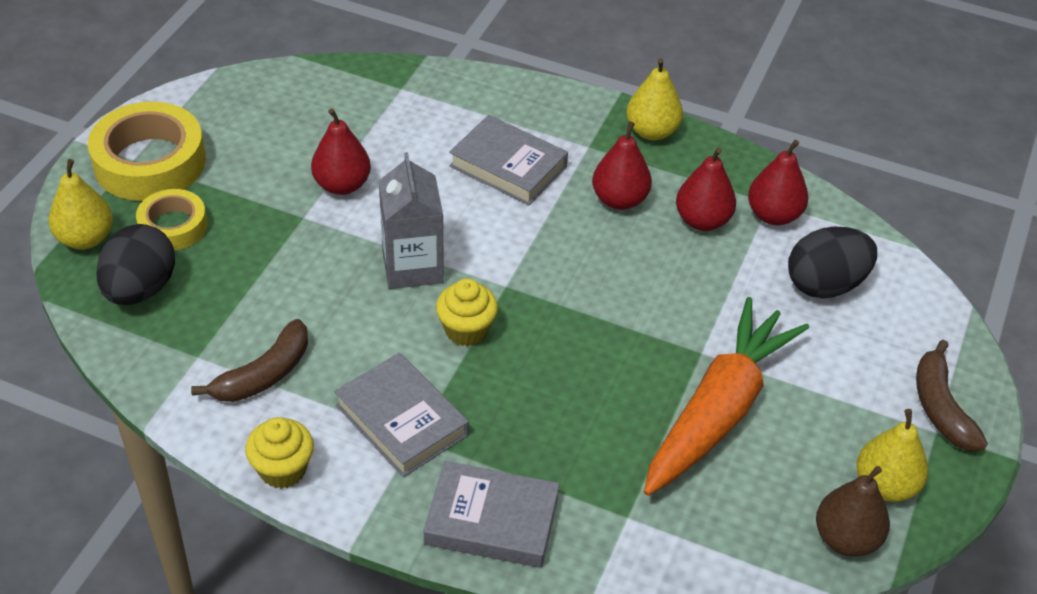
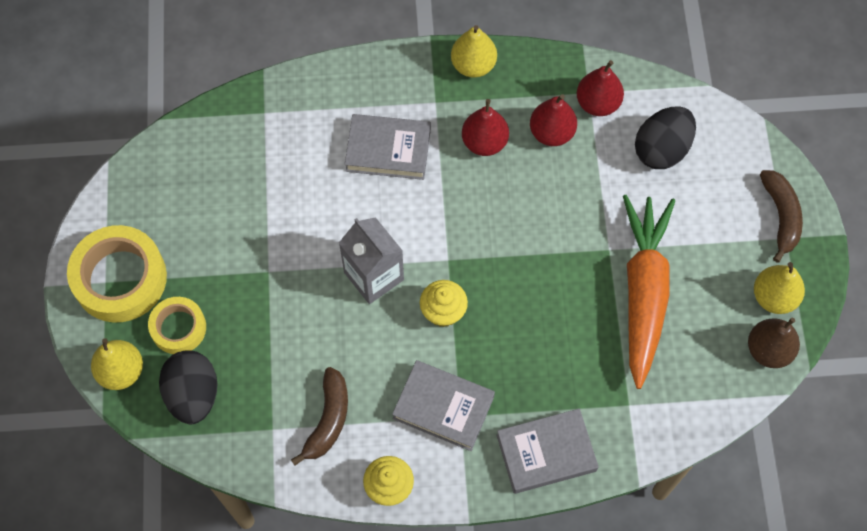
camera: 25 degrees left, 20 degrees up
(342, 185) = (278, 228): red pear -> none
(941, 407) = (780, 216): brown banana -> brown banana turned 150 degrees counterclockwise

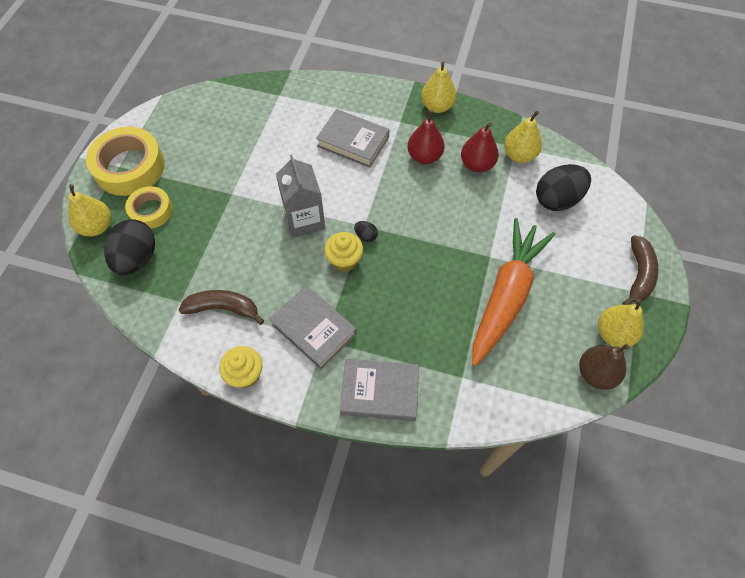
camera: 20 degrees right, 5 degrees down
(328, 420) = (223, 308): brown banana -> brown banana turned 120 degrees counterclockwise
(456, 272) = (366, 236): none -> black egg
(597, 103) = (519, 155): red pear -> yellow pear

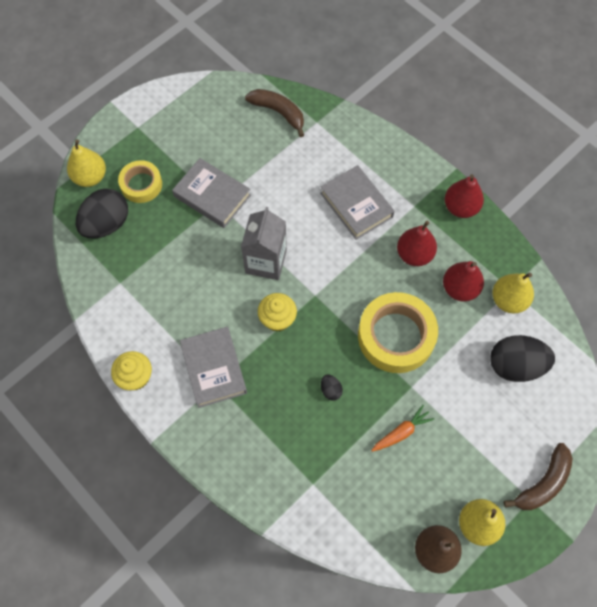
camera: 30 degrees right, 5 degrees up
(129, 167) = (146, 132): yellow tape -> yellow tape (396, 336)
(223, 308) = (150, 308): brown banana -> brown banana (278, 112)
(366, 236) = (310, 306): black egg -> black egg (330, 390)
(380, 392) = (235, 455): grey book -> grey book (212, 196)
(437, 106) = (460, 207): yellow pear -> red pear
(506, 295) = (401, 432): orange carrot -> orange carrot, size x0.40

